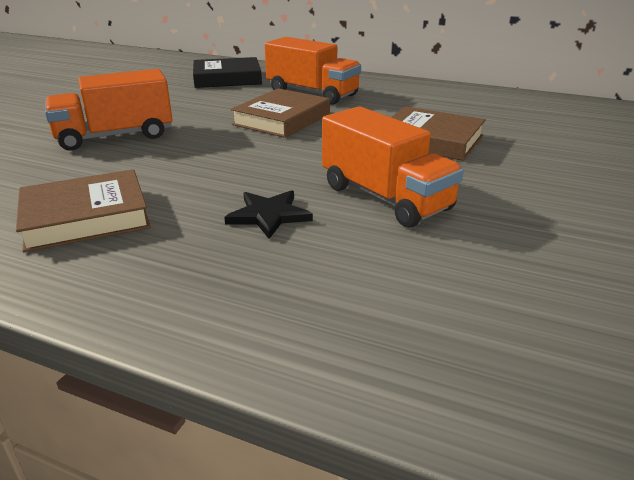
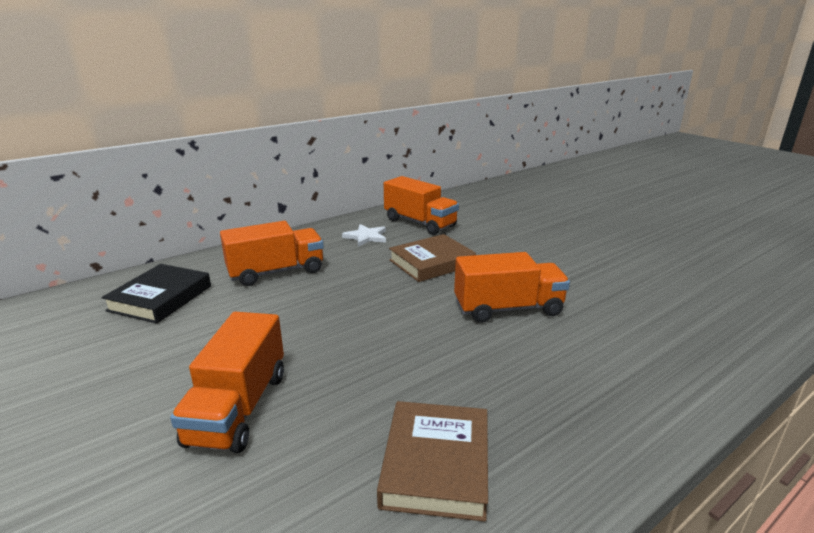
camera: 60 degrees left, 5 degrees down
(269, 215) = (502, 361): black star -> none
(282, 119) = (318, 303): brown book -> none
(436, 102) = (366, 237): none -> white star
(518, 113) = (420, 223): none -> orange truck

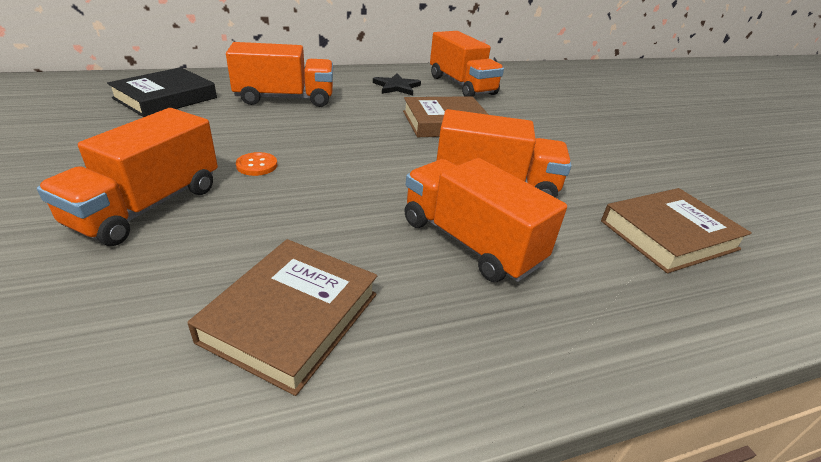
camera: 15 degrees right, 10 degrees up
(303, 343) = (257, 165): none -> orange button
(366, 237) = (397, 87): white star -> black star
(523, 363) = (470, 242): none -> orange truck
(653, 317) = (668, 235): none -> brown book

